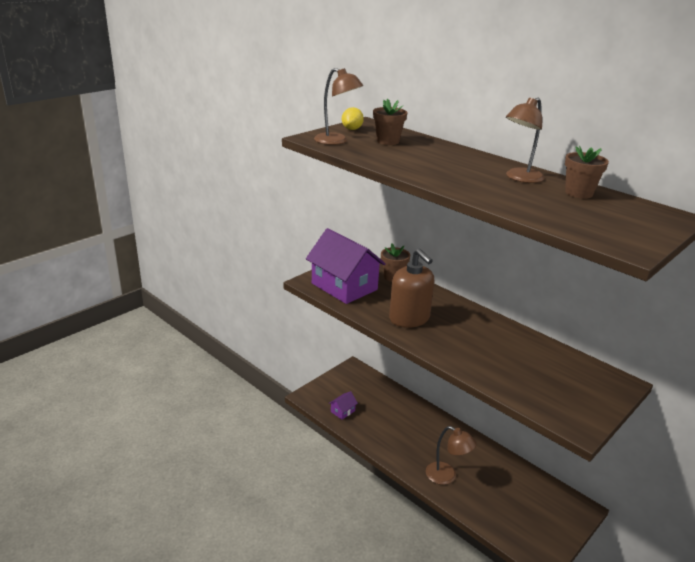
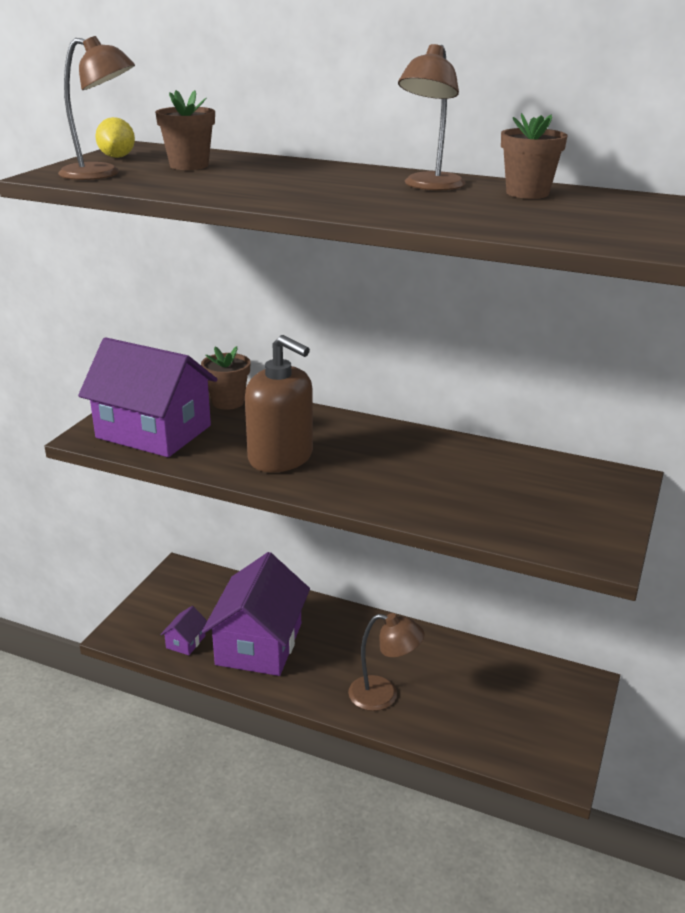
camera: 20 degrees left, 0 degrees up
(384, 424) = (259, 644): none -> purple house

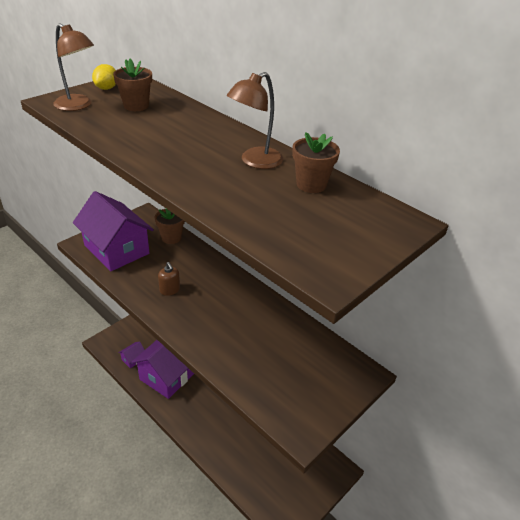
camera: 20 degrees right, 10 degrees up
(281, 457) = (170, 290): brown soap dispenser -> brown soap dispenser, size x0.47
(383, 695) = (215, 432): brown lamp -> none

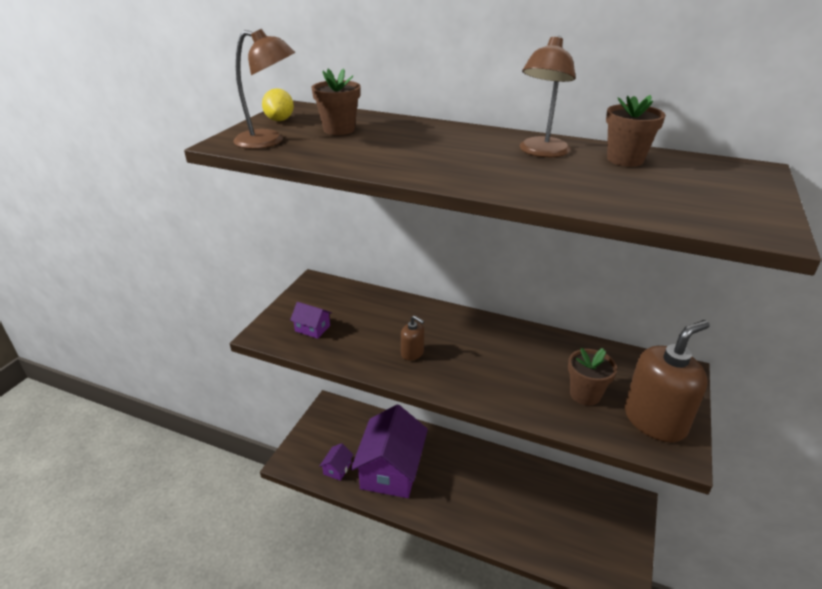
camera: 20 degrees left, 5 degrees down
(116, 249) = (312, 328): purple house -> purple house, size x0.40
(171, 238) = (366, 298): brown flower pot -> brown flower pot (585, 394)
(305, 403) = (654, 420): none -> brown soap dispenser

